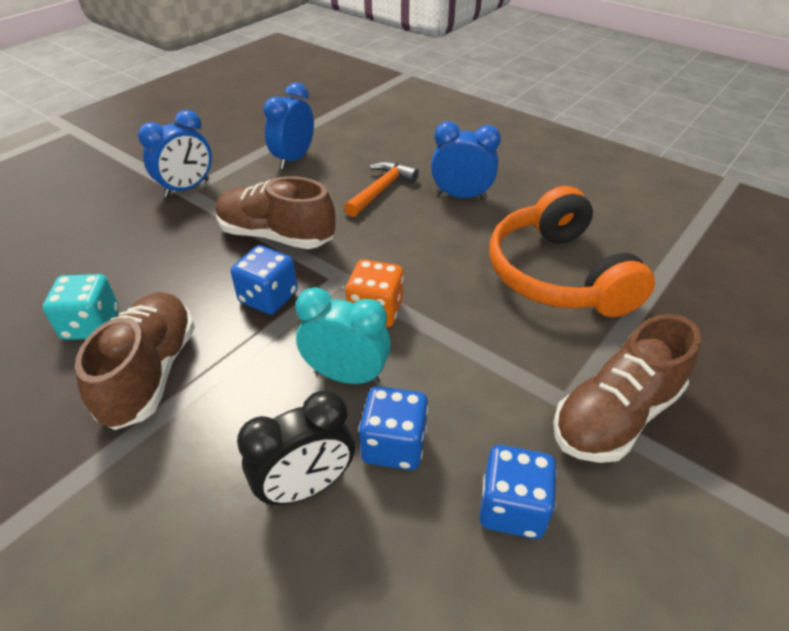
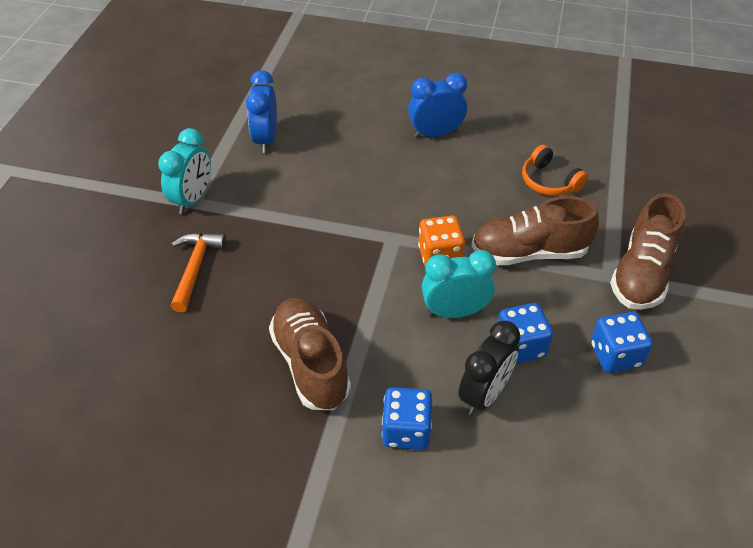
camera: 25 degrees left, 5 degrees up
(91, 325) = (227, 347): turquoise dice -> none
(187, 188) = (192, 199): blue clock -> turquoise clock
(268, 297) = (350, 274): blue dice -> blue dice (406, 430)
(276, 236) = (312, 219): brown shoe -> brown shoe (529, 252)
(381, 190) = (366, 148): orange hammer -> orange hammer (195, 268)
(558, 274) = (549, 181): orange headphones -> orange headphones, size x0.50

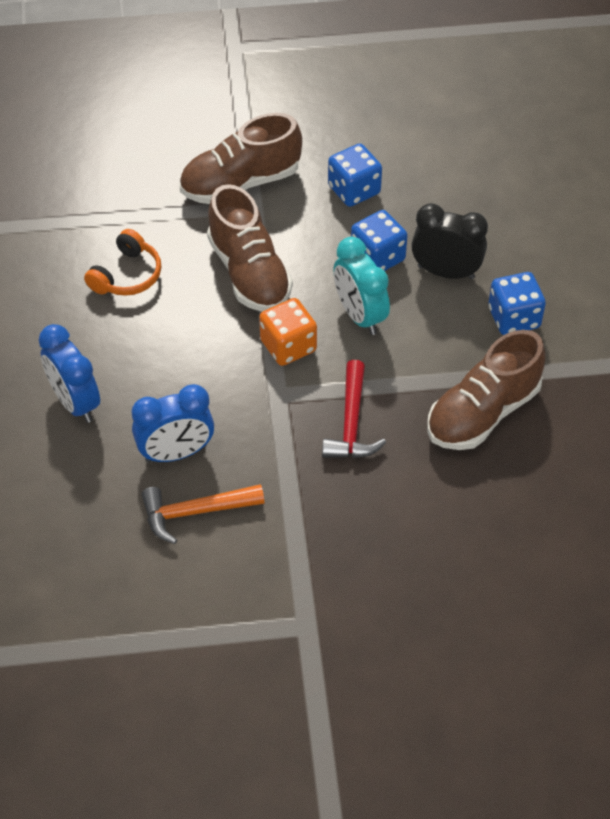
camera: 110 degrees left, 5 degrees up
(192, 199) = (302, 628): turquoise clock -> none
(195, 268) = (411, 571): orange hammer -> orange hammer (195, 512)
(266, 139) = (153, 591): blue clock -> blue clock (176, 453)
(344, 273) = (351, 423): none -> red hammer
(642, 273) = (240, 183): brown shoe -> brown shoe turned 150 degrees clockwise

